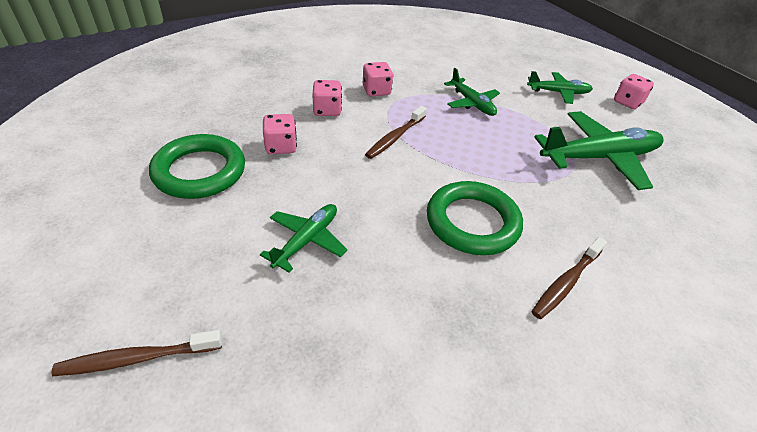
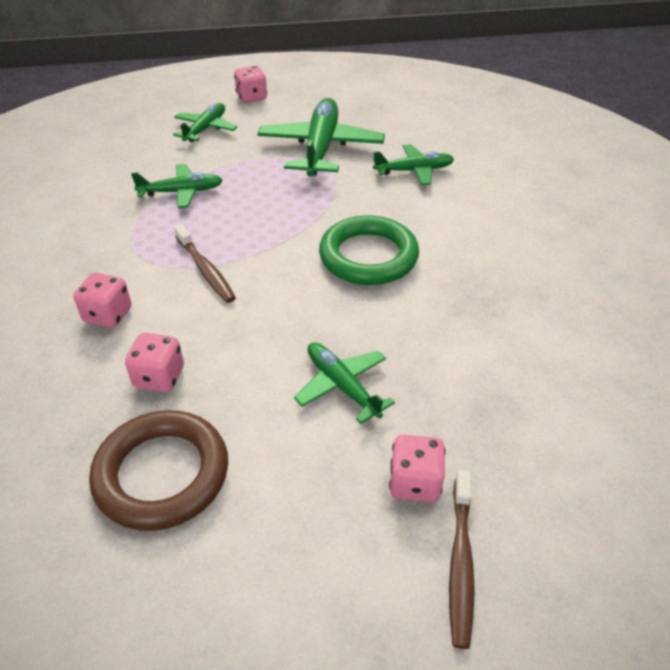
camera: 65 degrees left, 0 degrees up
(200, 171) = (162, 474): green ring -> brown ring
(376, 91) = (98, 259): pink dice -> pink dice (414, 482)
(566, 282) = (459, 228): brown toothbrush -> none
(628, 228) = (413, 171): none -> green plane

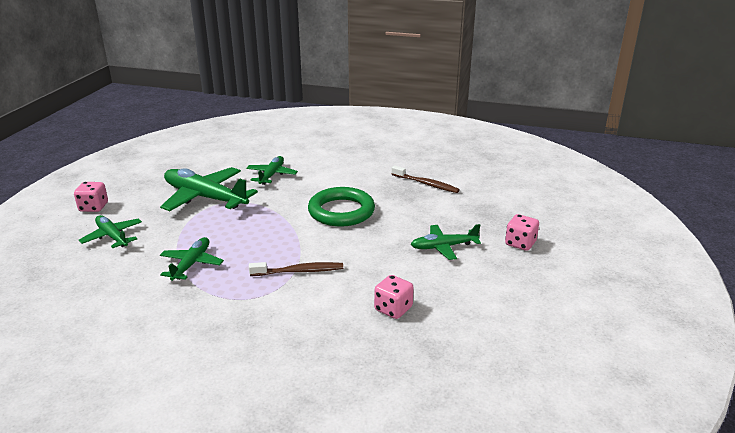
camera: 65 degrees left, 15 degrees down
(108, 315) = (312, 322): pink dice -> none
(162, 474) = (475, 321): brown ring -> none
(460, 562) = (569, 245): brown toothbrush -> brown toothbrush (426, 184)

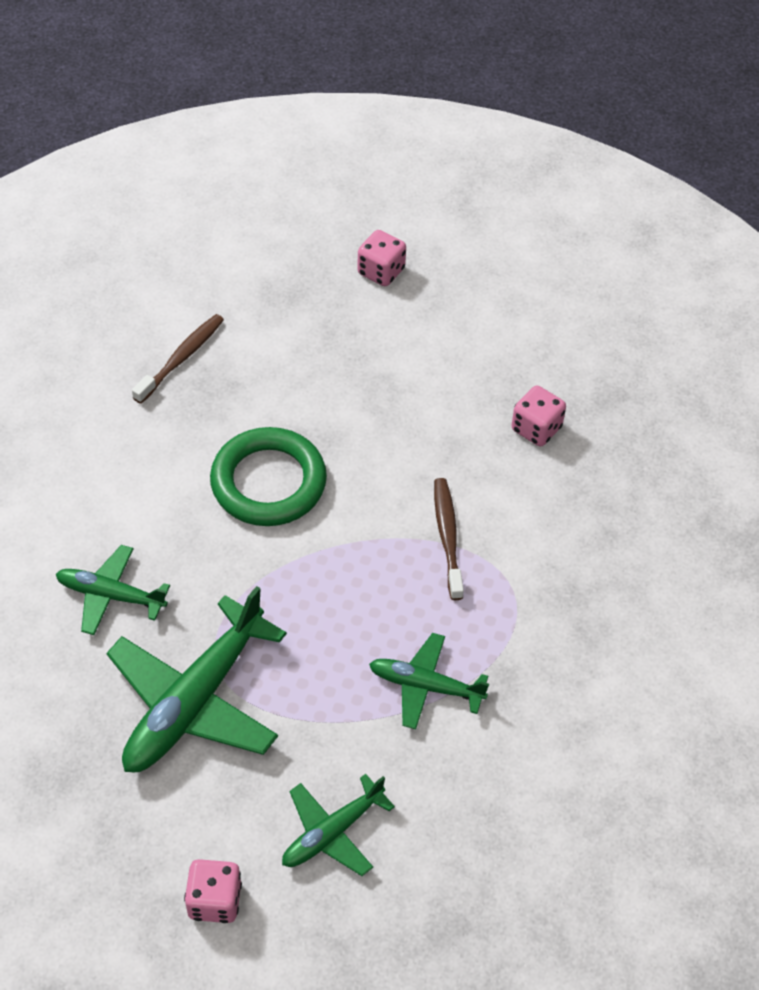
camera: 90 degrees left, 25 degrees up
(444, 247) = (386, 358): green plane -> none

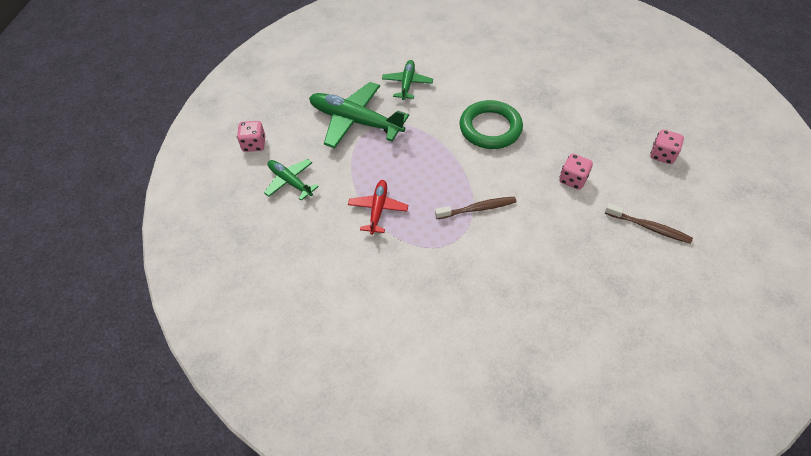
camera: 85 degrees right, 0 degrees up
(181, 358) = (558, 83): brown toothbrush -> brown toothbrush (649, 227)
(426, 686) = (378, 210): green plane -> red plane
(536, 429) = (573, 245): pink dice -> pink dice (573, 179)

